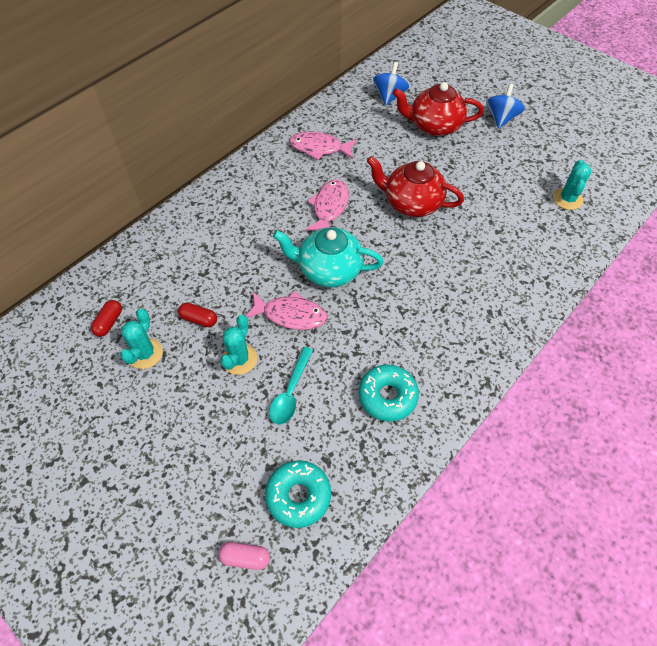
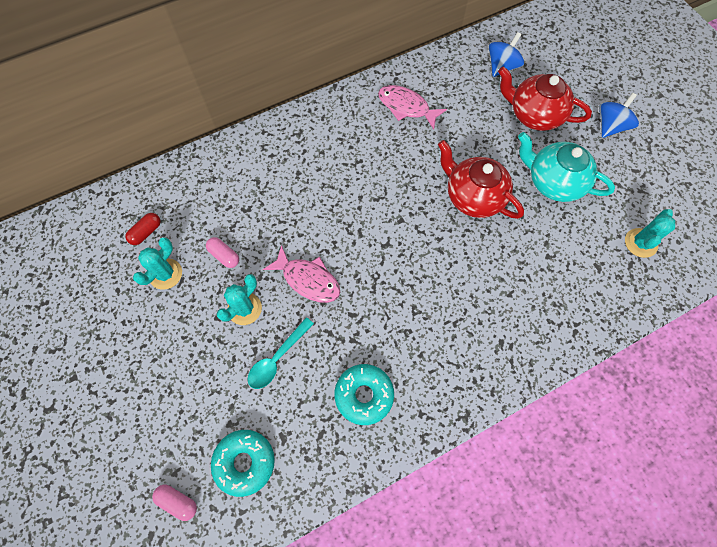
camera: 20 degrees right, 10 degrees up
(199, 319) = (224, 256): red capsule -> pink capsule
(328, 270) = (362, 244): turquoise teapot -> turquoise teapot (553, 182)
(329, 207) = (390, 176): pink fish -> none

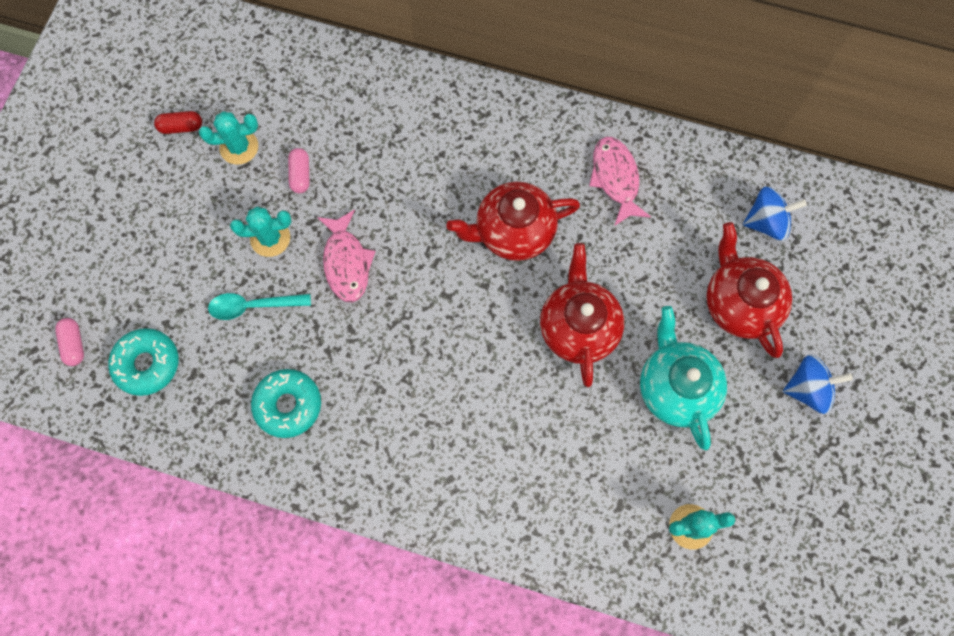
camera: 45 degrees right, 5 degrees up
(146, 232) = (259, 94): red capsule -> red capsule (181, 127)
(384, 179) = (513, 232): none -> red teapot

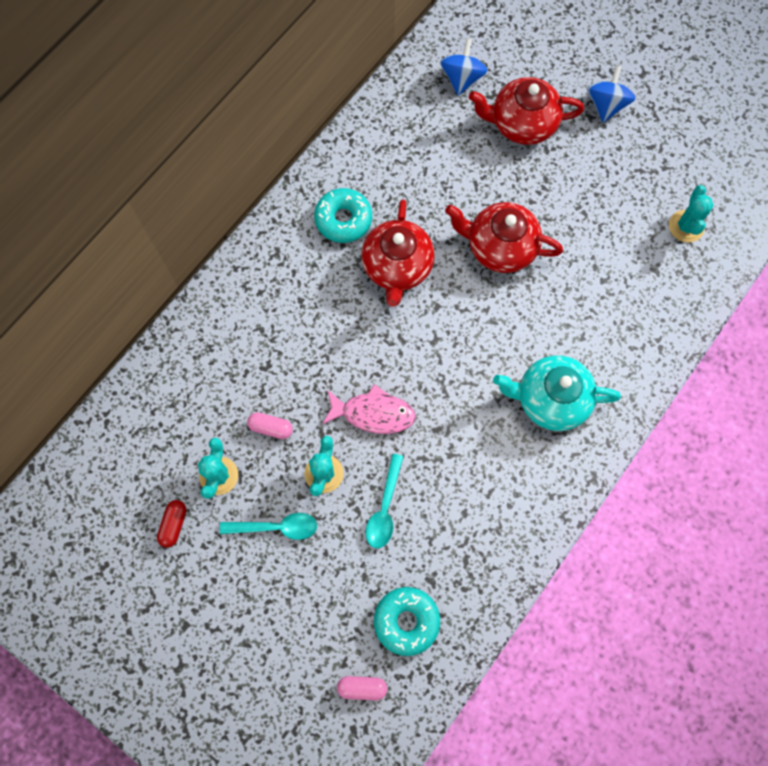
camera: 70 degrees left, 0 degrees up
(205, 215) = (276, 527): none -> turquoise spoon
(288, 405) = (488, 504): turquoise donut -> turquoise donut (343, 219)
(615, 178) = (380, 172): pink fish -> none
(675, 387) = (574, 195): turquoise teapot -> turquoise teapot (550, 399)

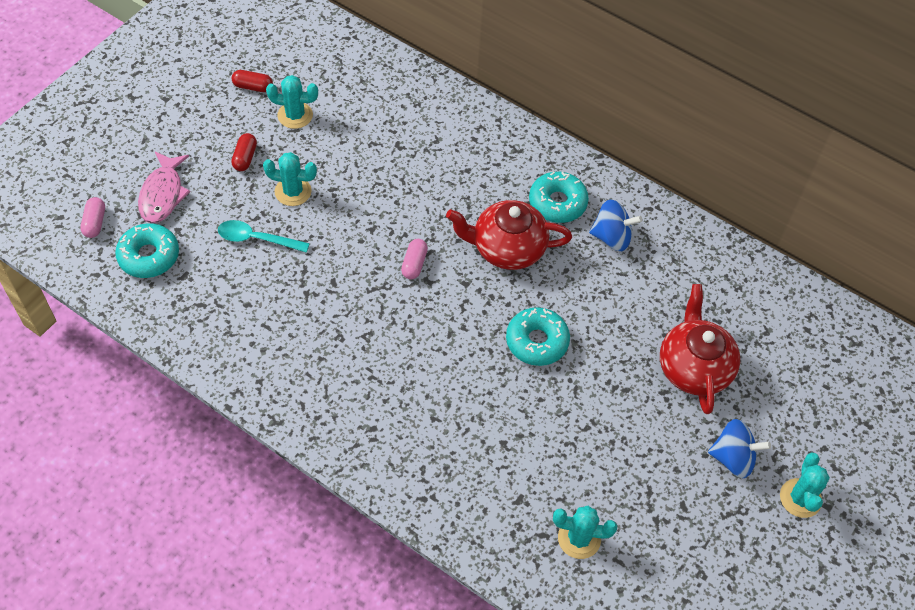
camera: 85 degrees right, 15 degrees down
(271, 428) = (338, 151): pink capsule -> pink capsule (414, 264)
(276, 527) = (245, 158): turquoise spoon -> red capsule
(373, 413) = (351, 229): pink fish -> pink fish (163, 194)
(461, 79) = (743, 309): blue spinning top -> blue spinning top (611, 237)
(499, 247) = (537, 341): red teapot -> turquoise donut
(550, 399) = (363, 384): turquoise teapot -> none
(638, 63) = (800, 498): none -> turquoise cactus

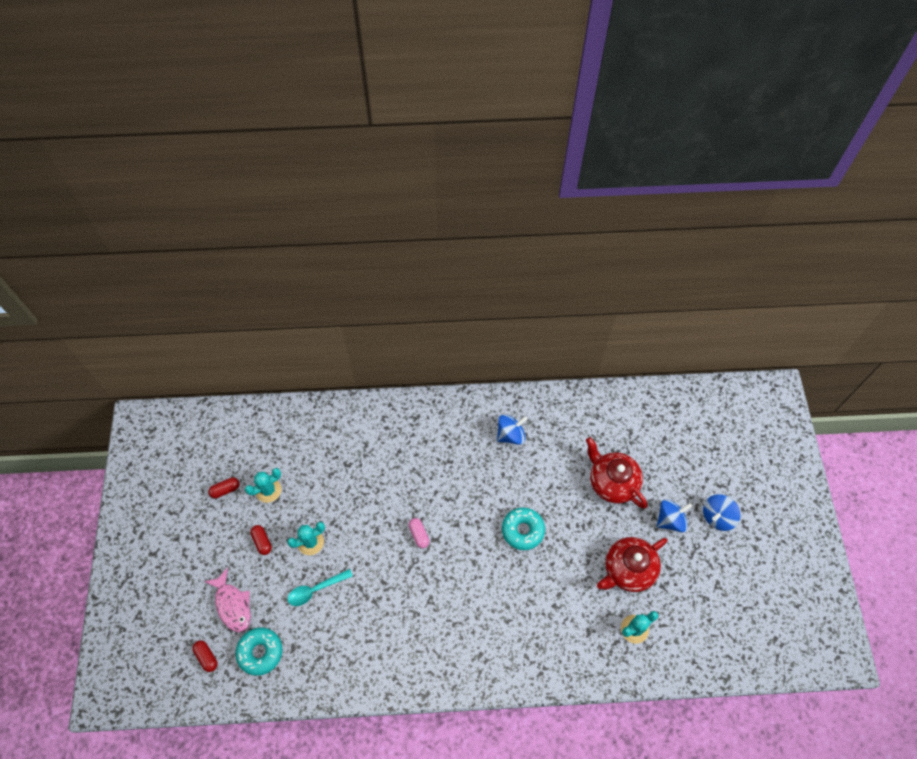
camera: 35 degrees left, 5 degrees up
(95, 223) = (206, 657): pink capsule -> red capsule
(507, 248) = (461, 485): red teapot -> red teapot (628, 570)
(557, 203) = (465, 435): turquoise donut -> none
(800, 498) = (717, 517): turquoise cactus -> blue spinning top

